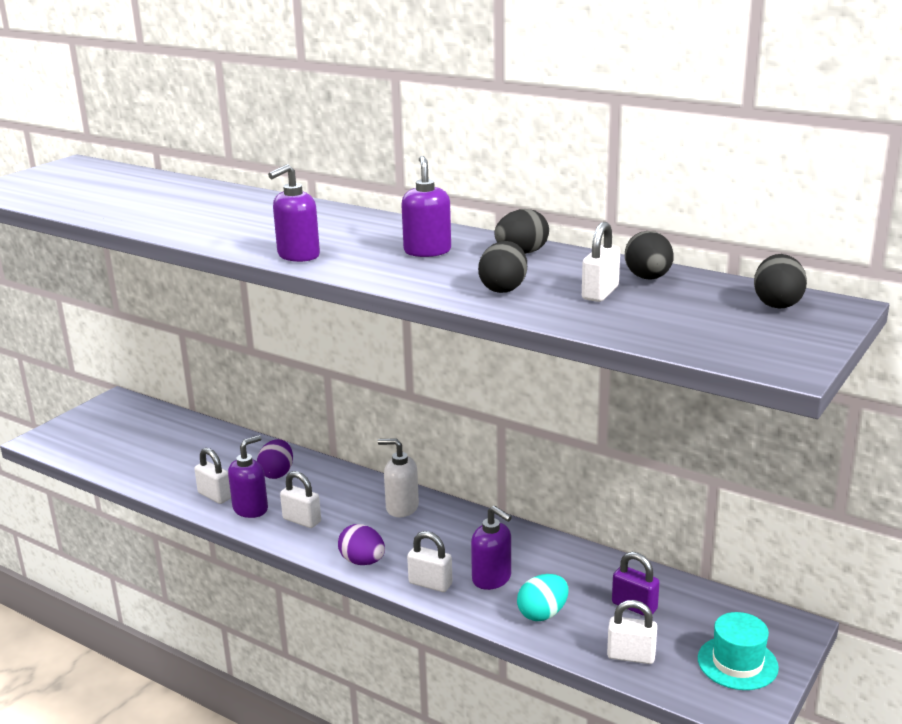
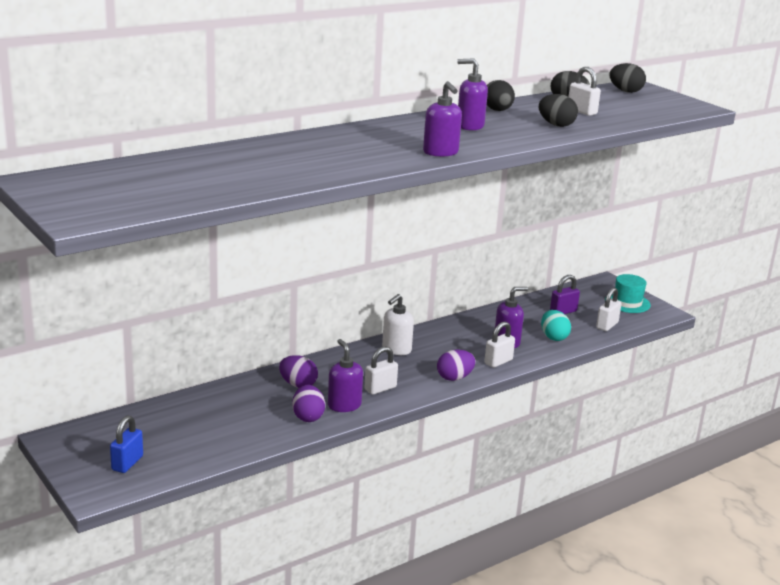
camera: 70 degrees left, 0 degrees up
(90, 438) = (127, 463): none -> blue padlock
(215, 496) = (308, 417): white padlock -> purple egg

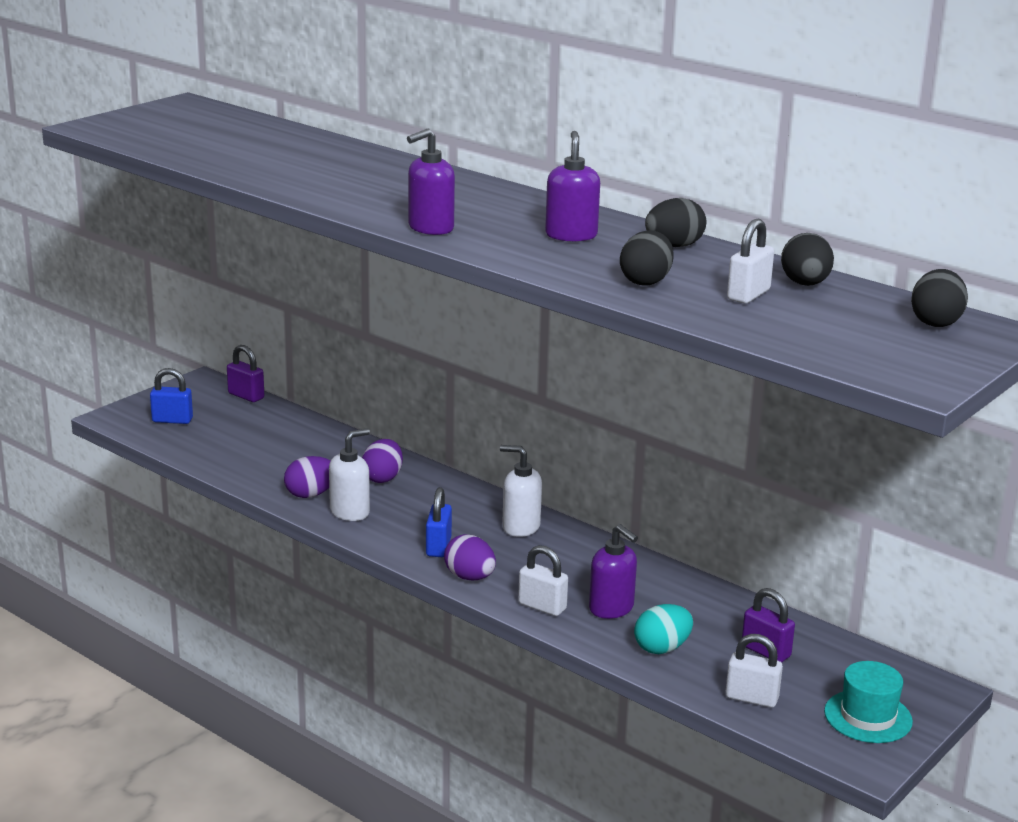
camera: 75 degrees right, 0 degrees up
(106, 421) = (246, 396): none -> purple padlock
(344, 405) = (350, 512): purple soap dispenser -> white soap dispenser
(380, 388) = (406, 529): white padlock -> none
(410, 381) = (438, 547): none -> blue padlock

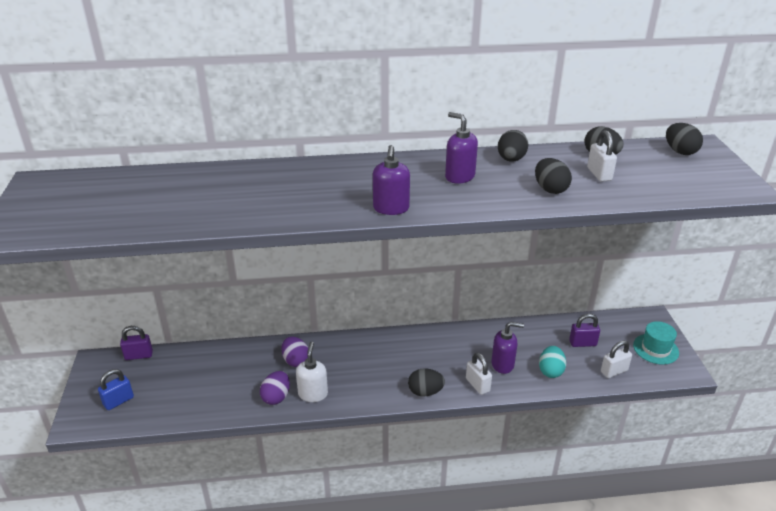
camera: 45 degrees left, 10 degrees up
(438, 547) = (385, 384): blue padlock -> none
(470, 577) = (425, 392): purple egg -> black egg
(520, 527) = (401, 346): white soap dispenser -> none
(542, 606) = (477, 385): white padlock -> white padlock turned 75 degrees clockwise

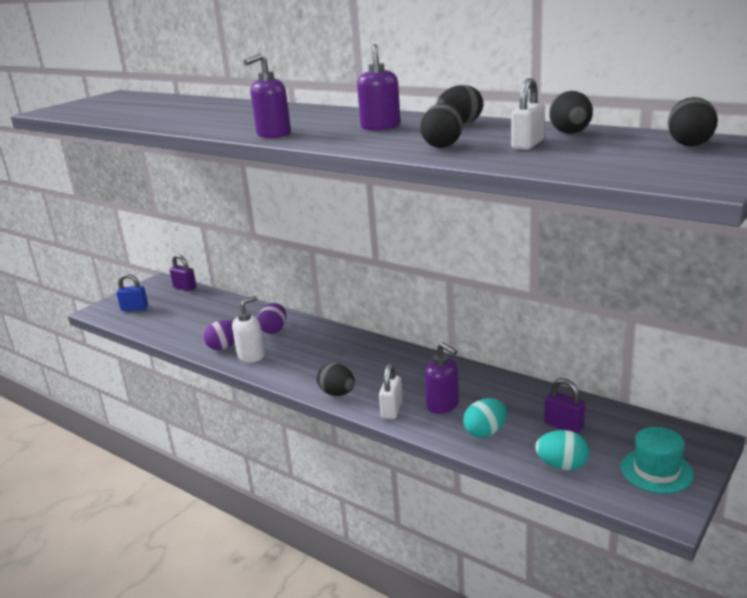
camera: 45 degrees right, 10 degrees down
(614, 371) = (562, 465): white padlock -> turquoise egg

